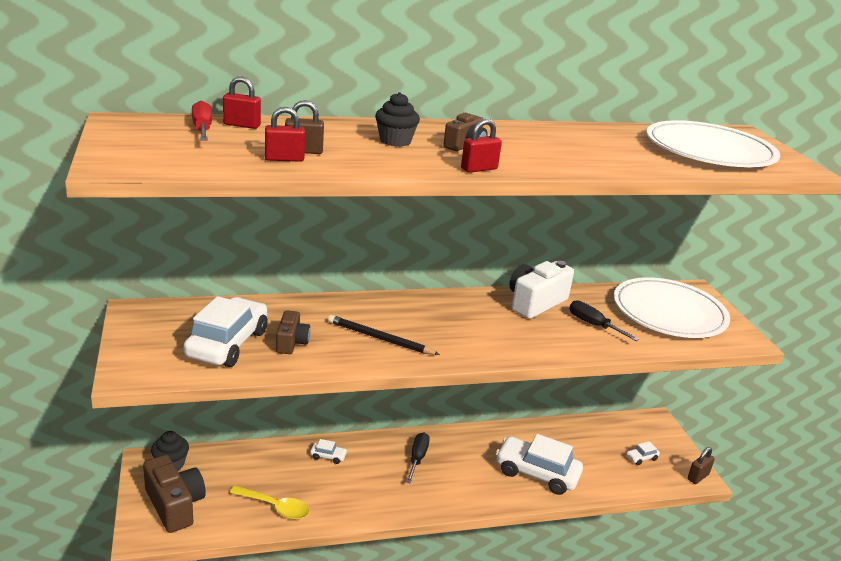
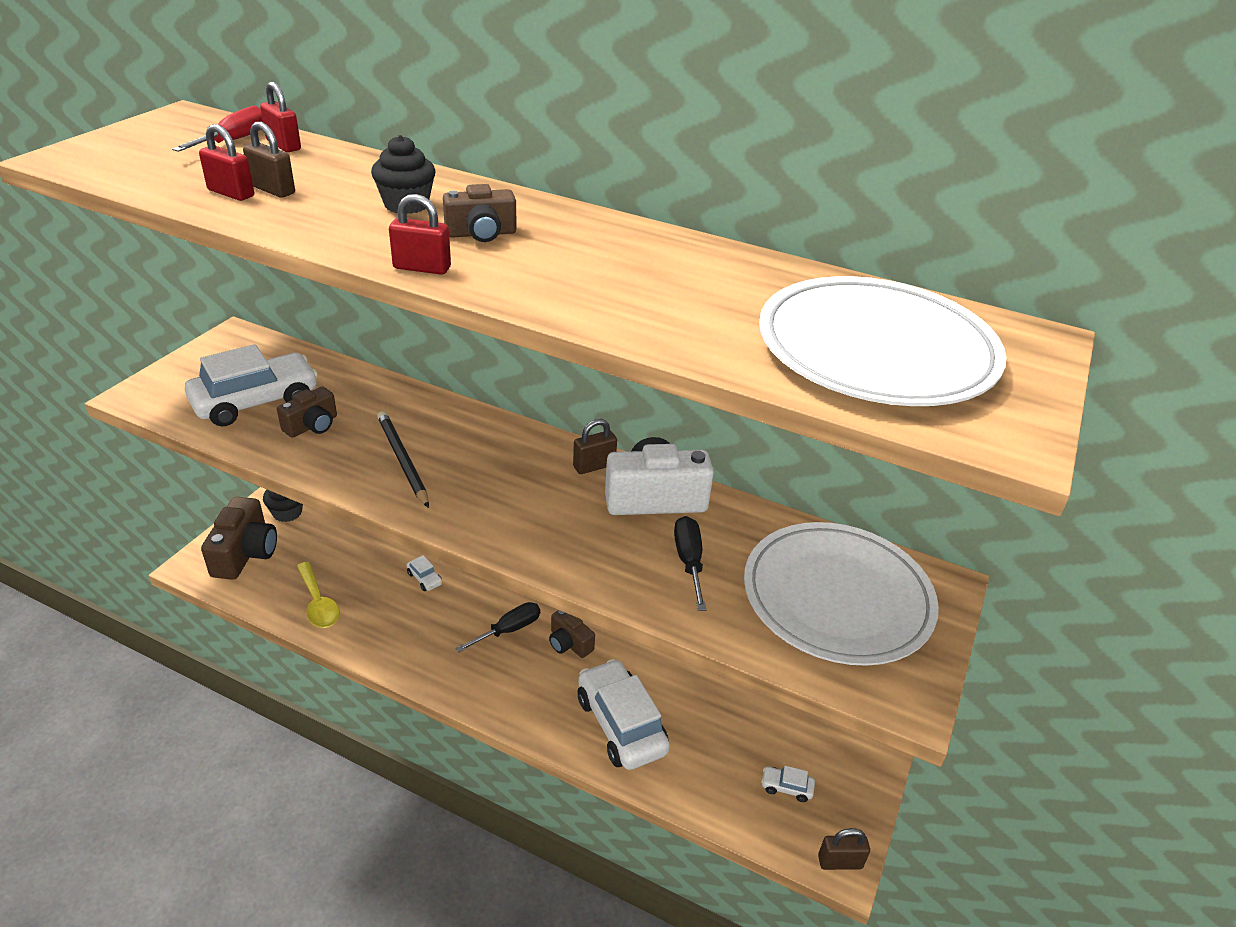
camera: 40 degrees right, 10 degrees up
(459, 447) = (569, 643): none -> brown camera
(484, 299) = (594, 466): none -> brown padlock

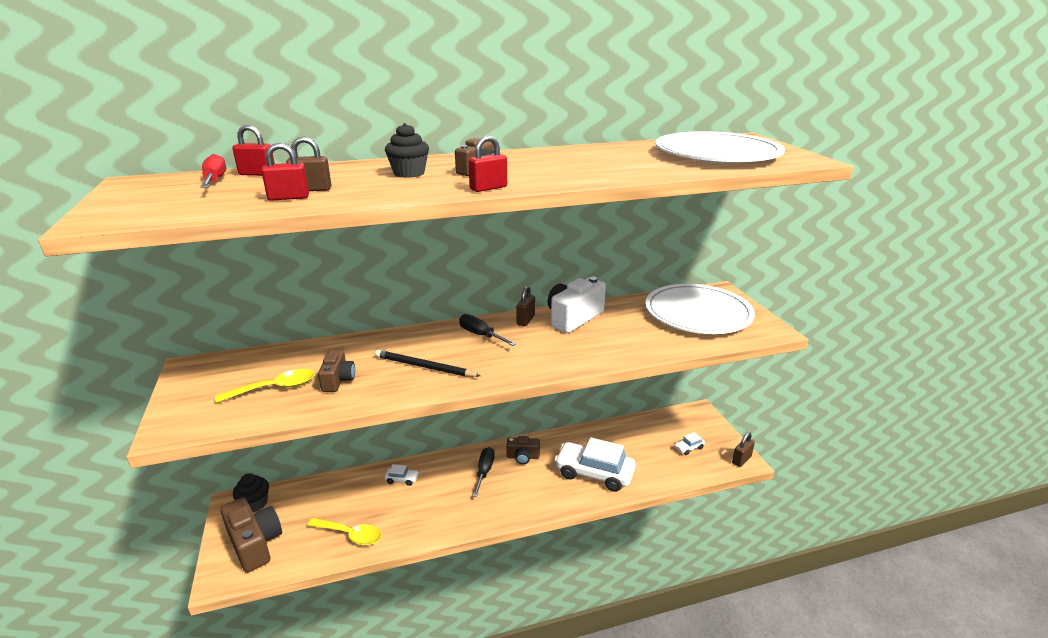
camera: 40 degrees left, 10 degrees down
(256, 401) = (275, 388): white car -> yellow spoon
(689, 562) = (628, 332): black screwdriver -> black screwdriver (480, 335)

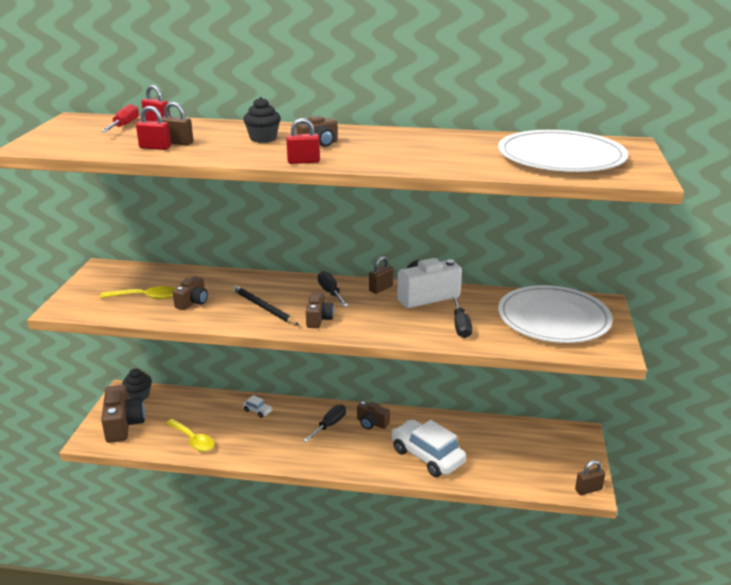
camera: 25 degrees right, 0 degrees up
(493, 365) = (318, 319): none -> brown camera
(630, 339) = (460, 326): none -> black screwdriver
(689, 448) = (540, 462): white car -> none

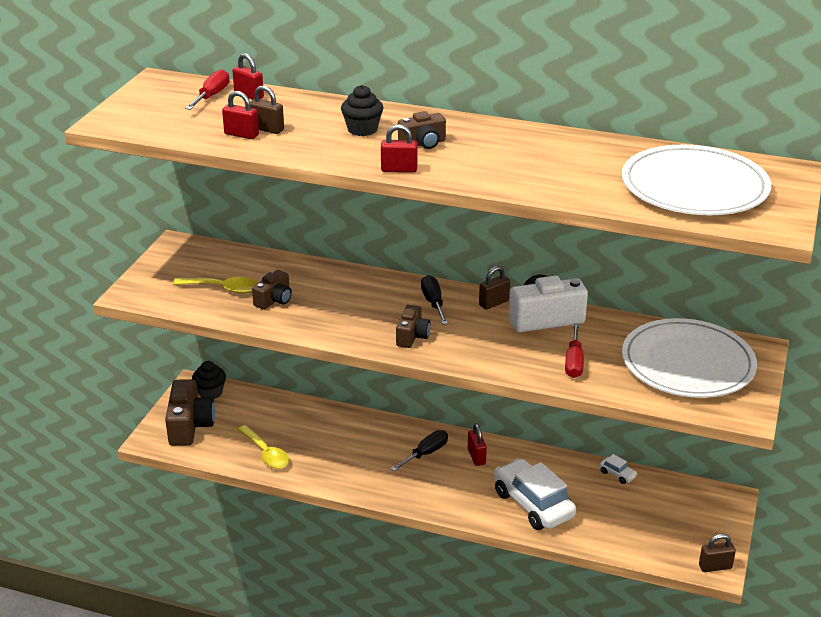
camera: 10 degrees right, 5 degrees up
(257, 411) = (344, 426): white car -> white car (617, 474)
(263, 308) = (353, 315): black pencil -> none
(372, 423) = (476, 457): brown camera -> red padlock
(460, 326) = (574, 362): black screwdriver -> red screwdriver

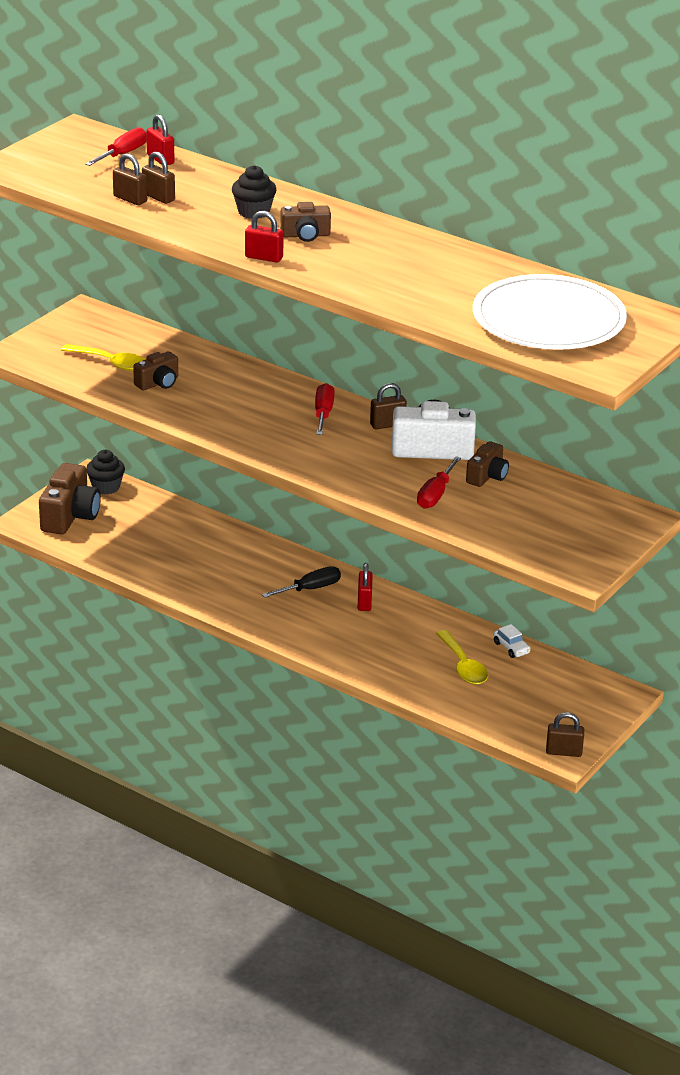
camera: 15 degrees right, 0 degrees up
(241, 134) = (130, 199): red padlock -> brown padlock
(266, 453) = (139, 557): yellow spoon -> yellow spoon (463, 666)
(412, 336) = (282, 442): brown camera -> brown camera (487, 476)
(433, 303) = (323, 413): black screwdriver -> red screwdriver
(533, 504) = (400, 658): white car -> none
(687, 364) = (556, 517): white plate -> none

